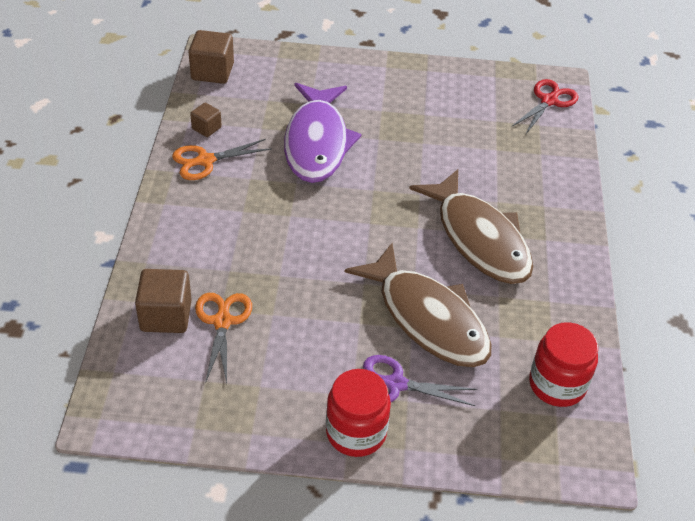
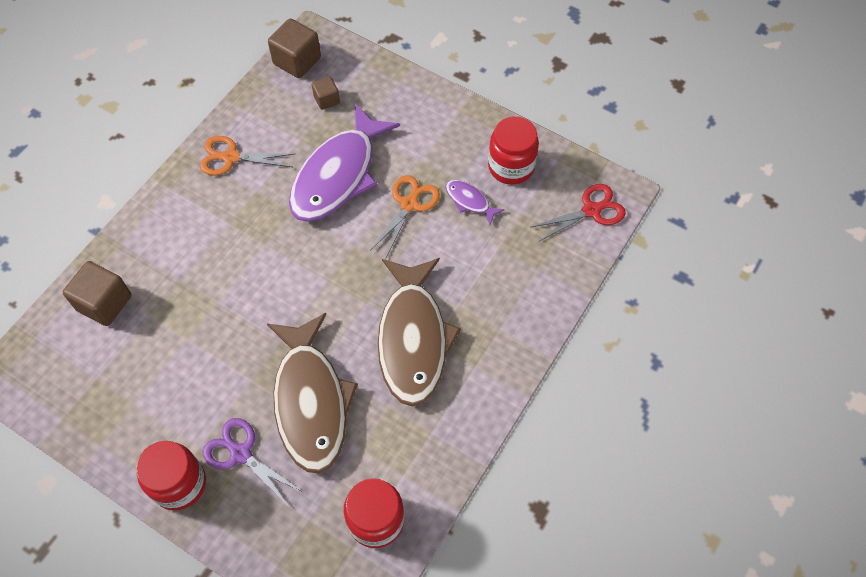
camera: 30 degrees right, 15 degrees up
(206, 128) = (253, 122): brown cube -> brown cube (326, 100)
(222, 322) = (143, 328): orange scissors -> orange scissors (409, 204)
(446, 125) = (469, 201): none -> purple fish
(460, 91) = (511, 166): none -> red jar

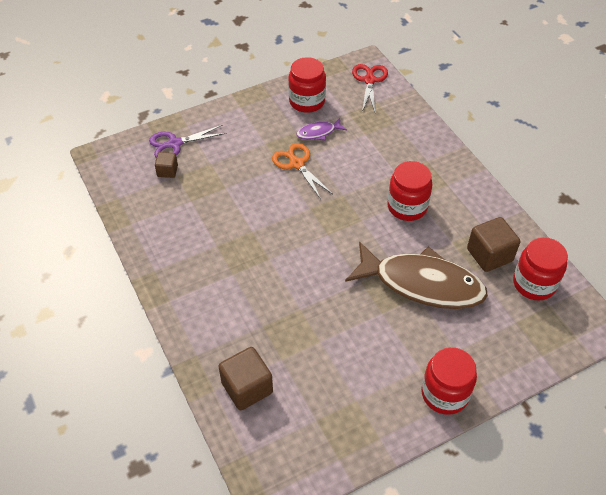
camera: 60 degrees left, 10 degrees down
(231, 157) = (172, 249): orange scissors -> none
(241, 454) = (441, 343): purple scissors -> purple scissors (175, 144)
(297, 61) = (115, 173): brown cube -> brown cube (489, 255)
(338, 175) = (241, 191): purple fish -> none
(413, 339) = (407, 207): brown fish -> red jar

